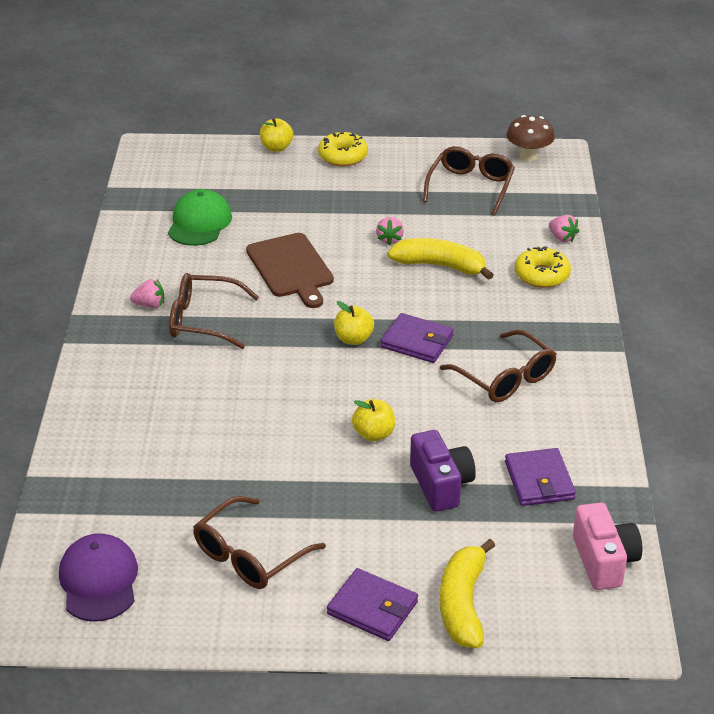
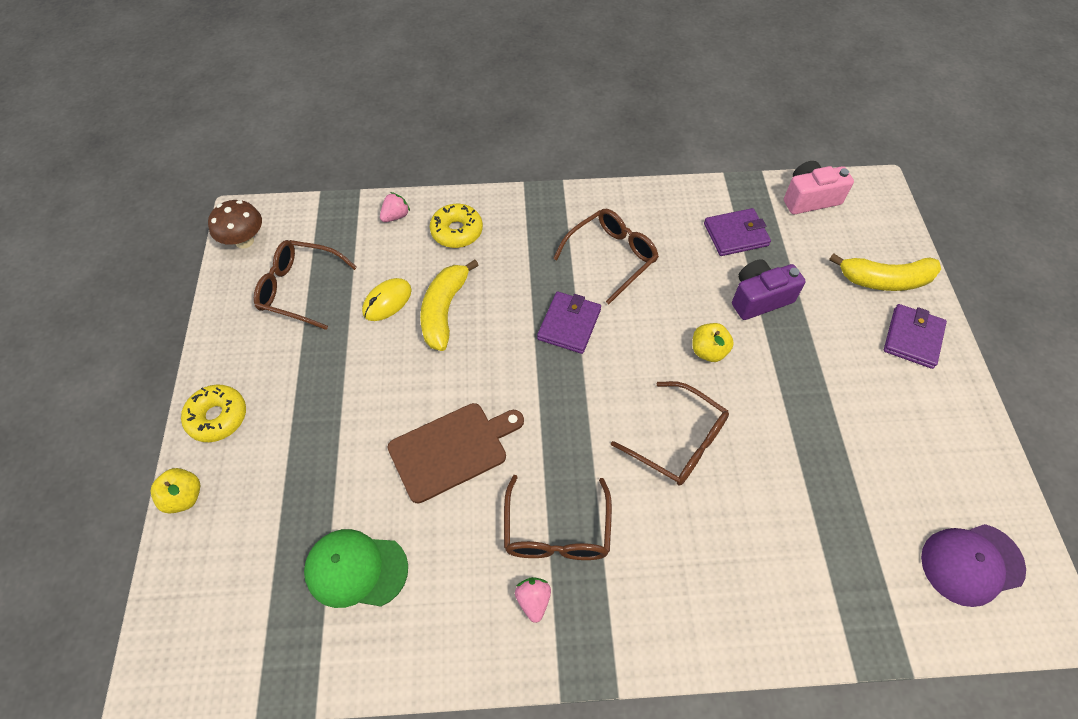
camera: 95 degrees left, 20 degrees up
(249, 556) = (891, 435): brown glasses -> brown glasses (679, 442)
(353, 339) = (572, 378): yellow apple -> none
(389, 239) = (396, 357): pink strawberry -> none
(453, 234) = (387, 301): none -> yellow mouse

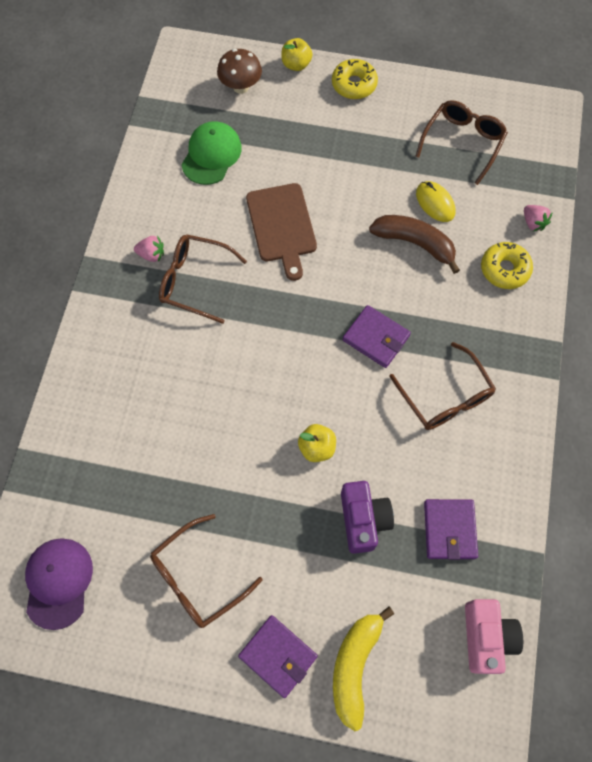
camera: 105 degrees right, 10 degrees up
(244, 241) = (524, 108): brown mushroom -> brown mushroom (241, 87)
(444, 310) = (415, 243): yellow banana -> brown banana
(679, 442) = (237, 391): brown glasses -> brown glasses (197, 577)

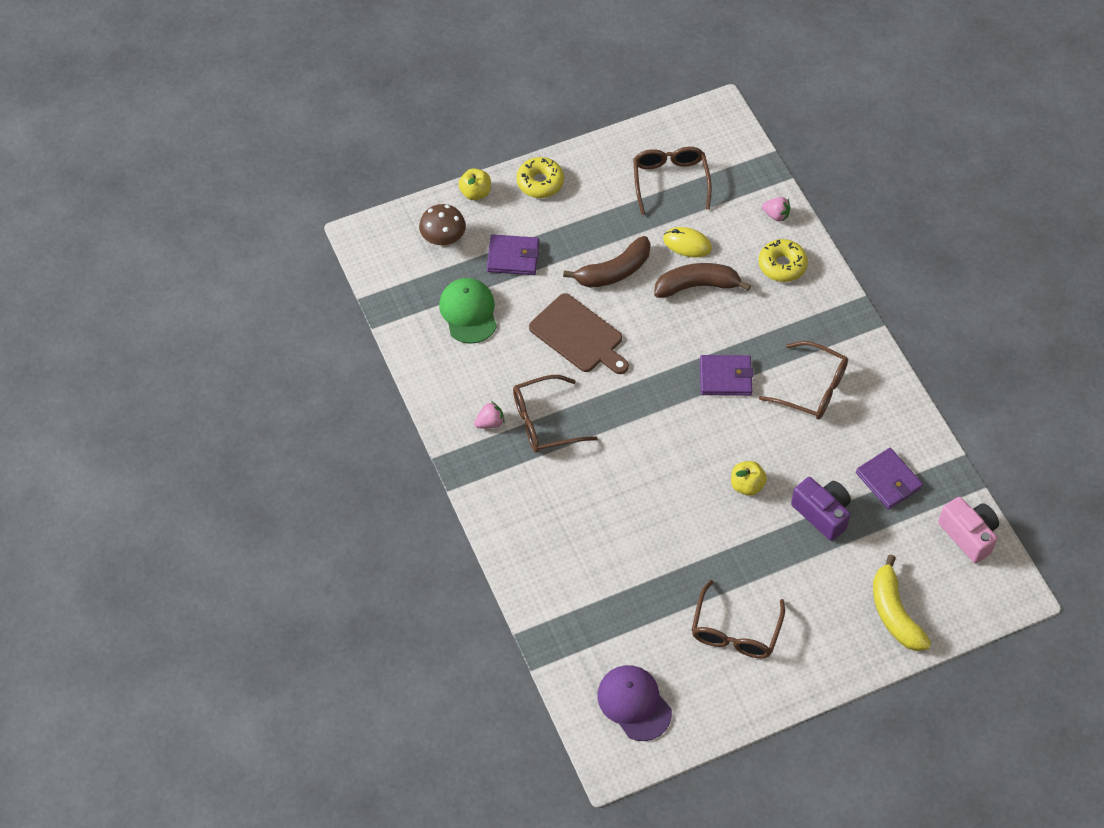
camera: 35 degrees left, 10 degrees down
(278, 656) = (836, 643): purple wallet -> purple wallet (513, 257)
(354, 190) = (613, 271): none -> brown banana

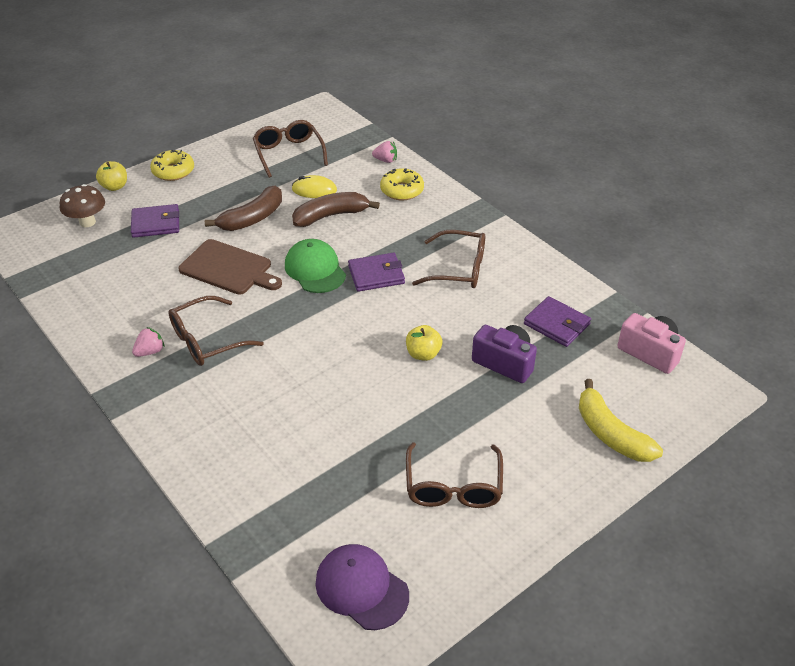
camera: 15 degrees left, 15 degrees down
(468, 312) = (117, 269): green cap -> green cap (315, 269)

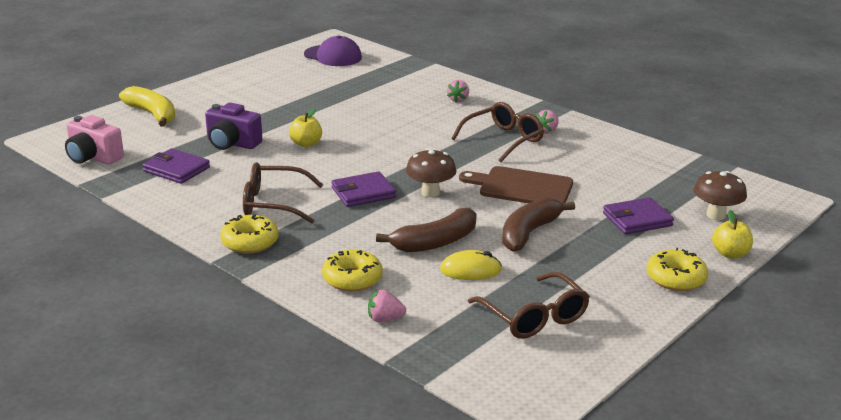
camera: 170 degrees right, 15 degrees down
(219, 429) = (458, 100): none -> pink strawberry
(315, 269) = (430, 192): green cap -> brown mushroom
(453, 487) = (277, 88): brown glasses -> none
(477, 229) = (250, 242): none -> yellow donut

